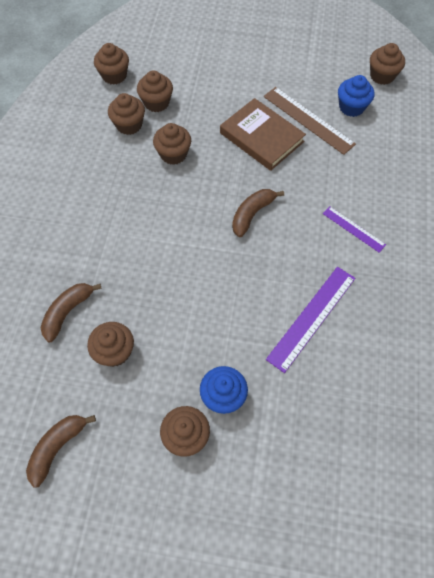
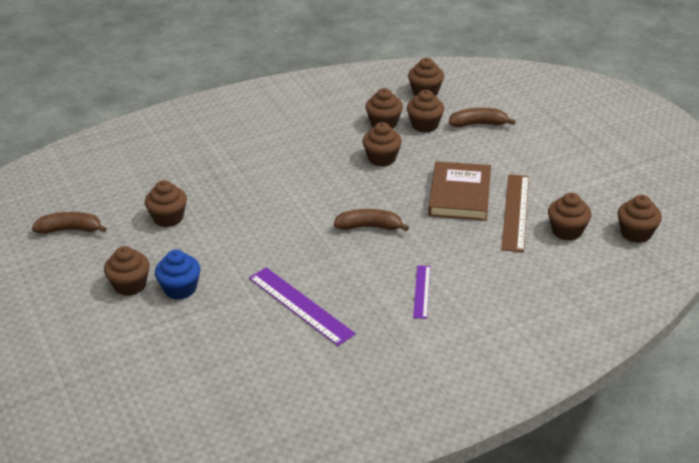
camera: 55 degrees right, 25 degrees down
(68, 312) = (180, 181): brown banana -> brown banana (478, 124)
(312, 318) = (300, 306): purple ruler -> purple ruler turned 45 degrees clockwise
(351, 107) = (567, 231): blue cupcake -> brown cupcake

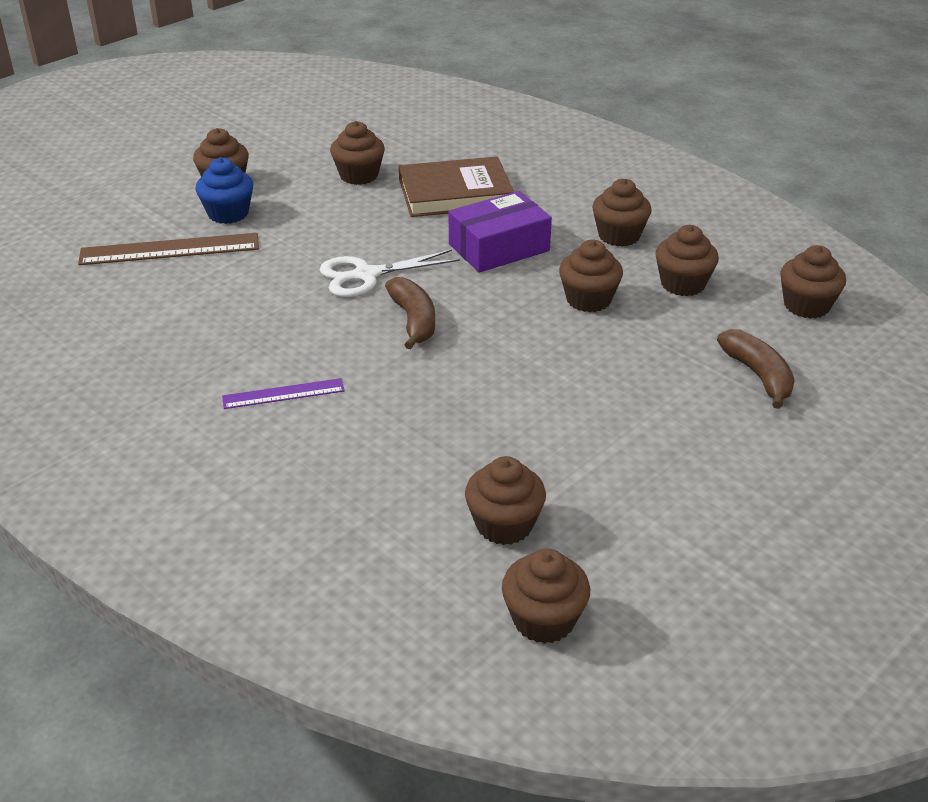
camera: 70 degrees right, 0 degrees up
(70, 230) = (309, 127): brown banana -> none
(300, 306) = (221, 300): purple ruler -> none
(305, 178) = (499, 247): none -> purple box
(306, 237) = (365, 275): none -> white scissors
(424, 125) = (709, 322): brown cupcake -> brown cupcake (619, 236)
(460, 195) = (539, 389): brown book -> brown book (455, 193)
(516, 212) = (527, 456): brown ruler -> brown ruler (170, 250)

